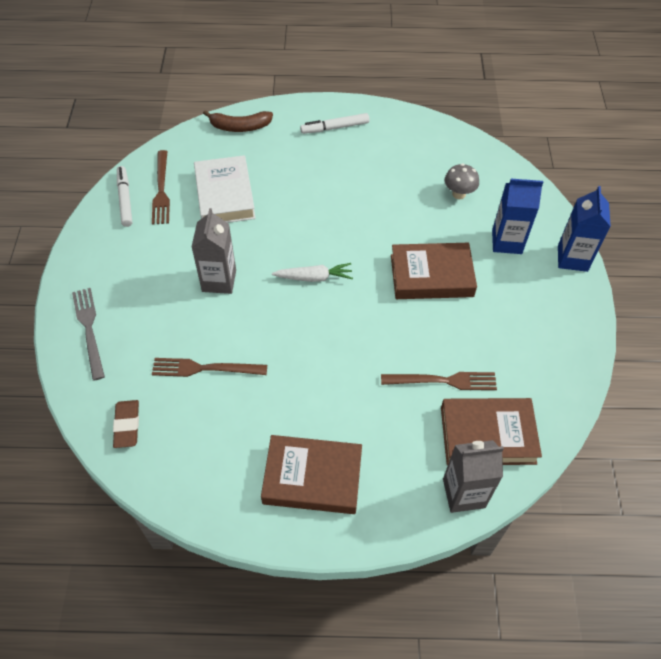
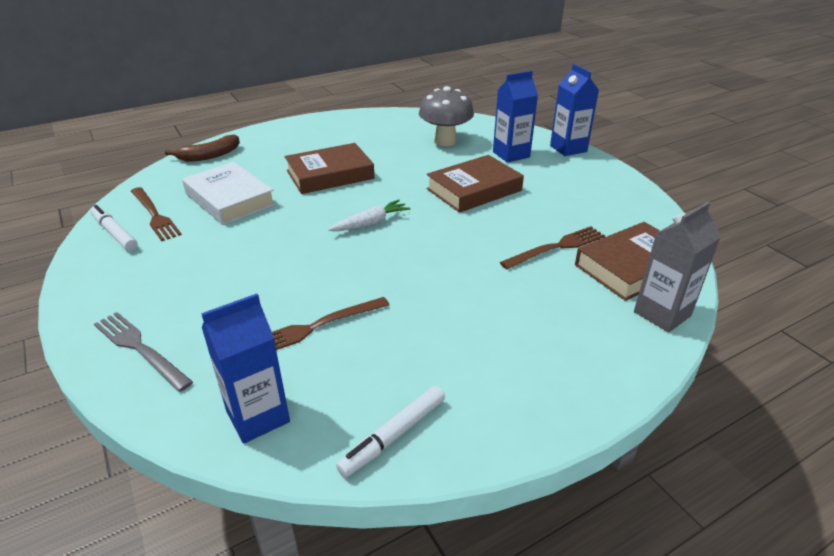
camera: 30 degrees left, 20 degrees down
(127, 425) = (258, 416): brown eraser -> blue carton
(219, 280) = (273, 256): grey carton -> none
(312, 478) = (516, 366): brown book -> brown book (330, 174)
(335, 127) = (302, 134): white marker -> white marker (393, 435)
(459, 194) = (445, 141): grey mushroom -> grey mushroom, size x1.67

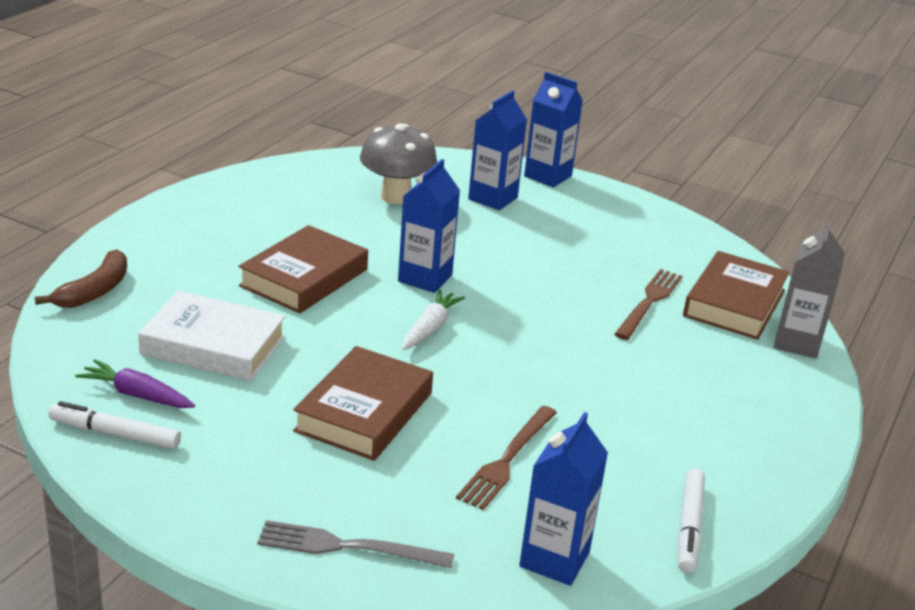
camera: 35 degrees left, 5 degrees down
(154, 215) = (136, 395): brown fork -> purple carrot
(405, 192) = (425, 278): none -> blue carton
(474, 190) = (499, 255): brown book -> brown book (364, 412)

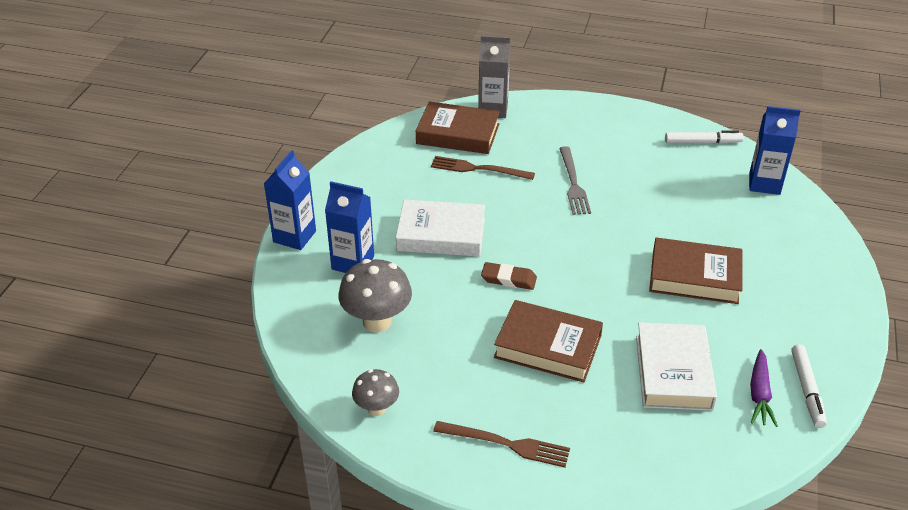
camera: 100 degrees left, 10 degrees up
(94, 291) = (648, 474): brown banana -> none
(282, 179) = (376, 408): none -> grey mushroom
(348, 547) = (817, 257): grey fork -> grey fork (573, 183)
(425, 278) = (508, 279): blue carton -> brown eraser
(430, 328) = (576, 264): white carrot -> none
(507, 459) = (696, 210): brown fork -> brown fork (506, 444)
(522, 253) = (441, 234): none -> white book

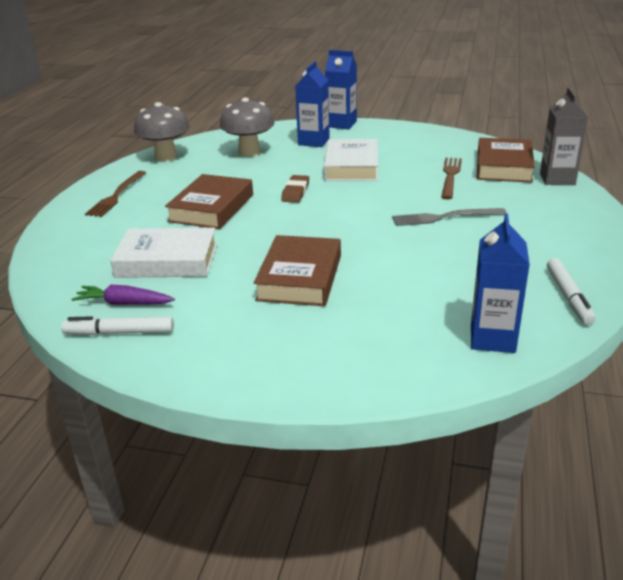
camera: 90 degrees right, 10 degrees down
(376, 408) = (166, 157): grey mushroom -> grey mushroom, size x1.67

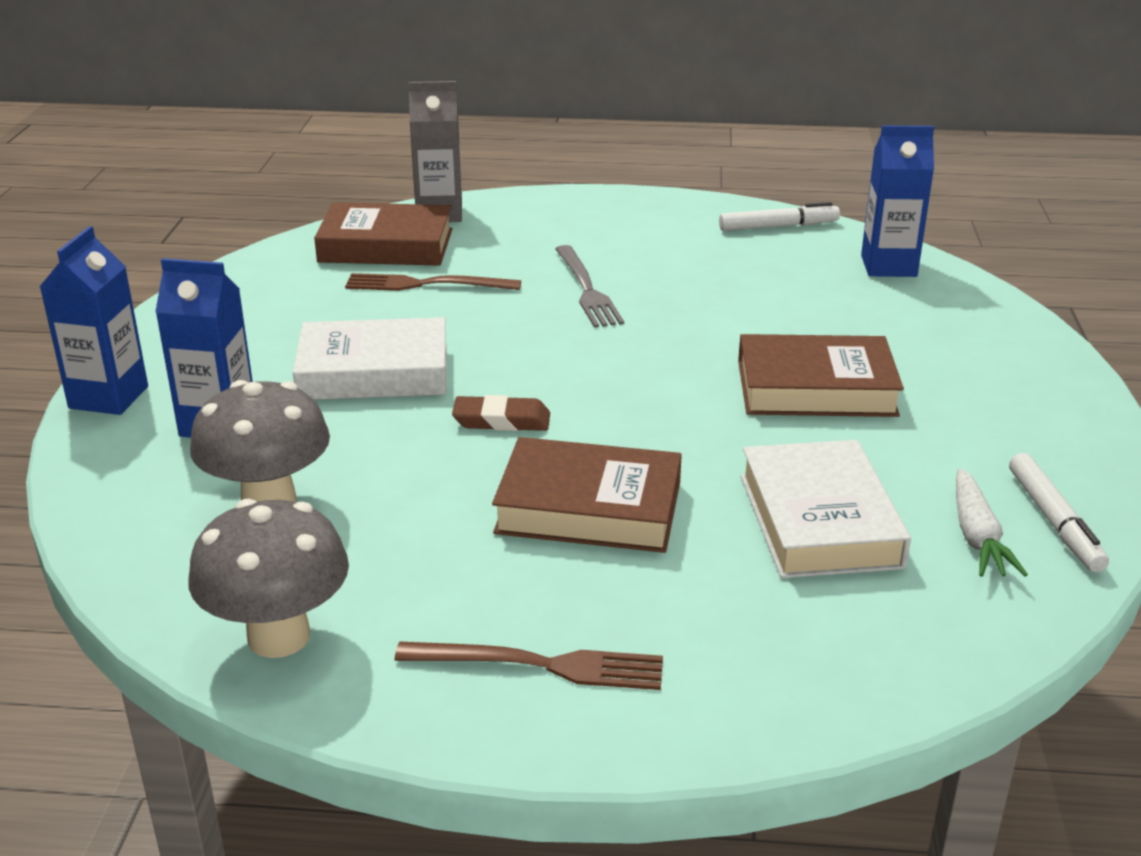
camera: 100 degrees left, 0 degrees up
(124, 303) = (977, 536): purple carrot -> white carrot

